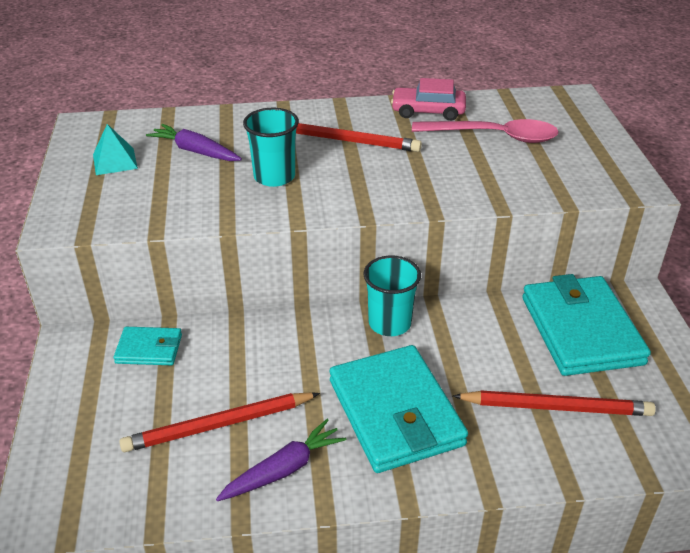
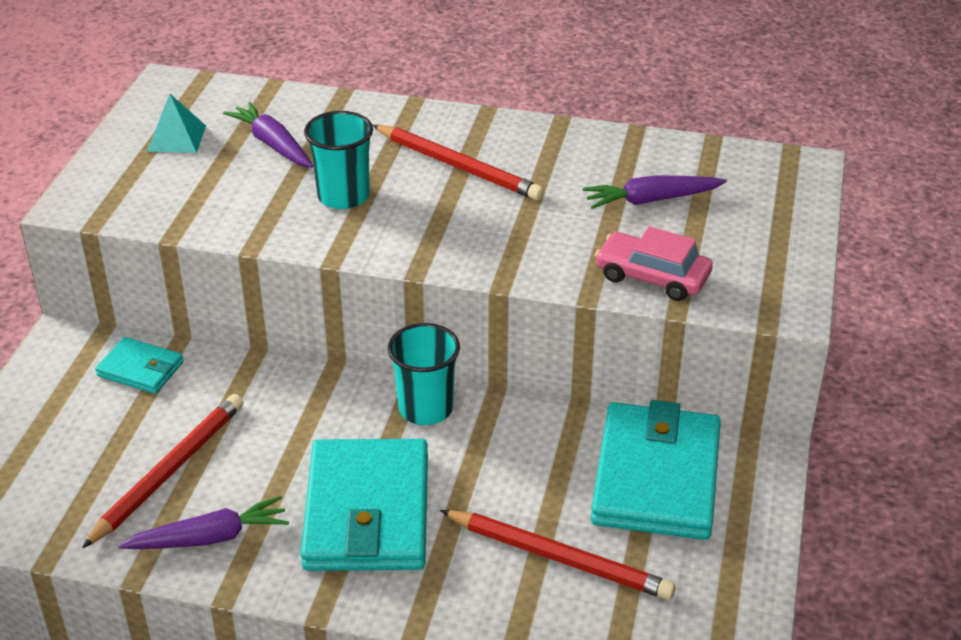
camera: 20 degrees right, 0 degrees up
(219, 425) = (169, 472): red pencil -> red pencil turned 120 degrees clockwise
(428, 111) = (590, 148): pink car -> pink car (652, 277)
(494, 136) = (651, 200): pink spoon -> purple carrot

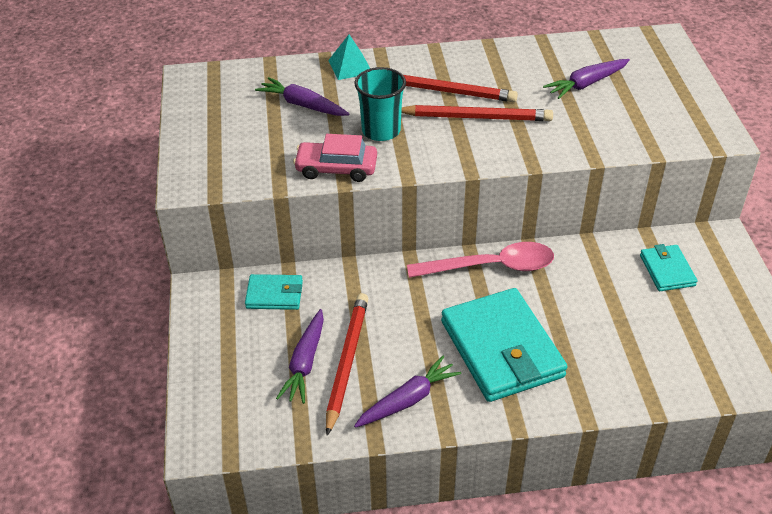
camera: 20 degrees left, 5 degrees up
(120, 458) = (305, 363): none -> purple carrot
(177, 138) = (228, 116): turquoise pyramid -> turquoise pyramid (350, 66)
(425, 408) = (491, 266): turquoise cup -> pink spoon
(559, 558) = (643, 342): red pencil -> red pencil (476, 117)
(652, 277) = (624, 136): pink car -> pink car (336, 168)
(656, 477) = (667, 270): turquoise wallet -> turquoise wallet, size x0.50

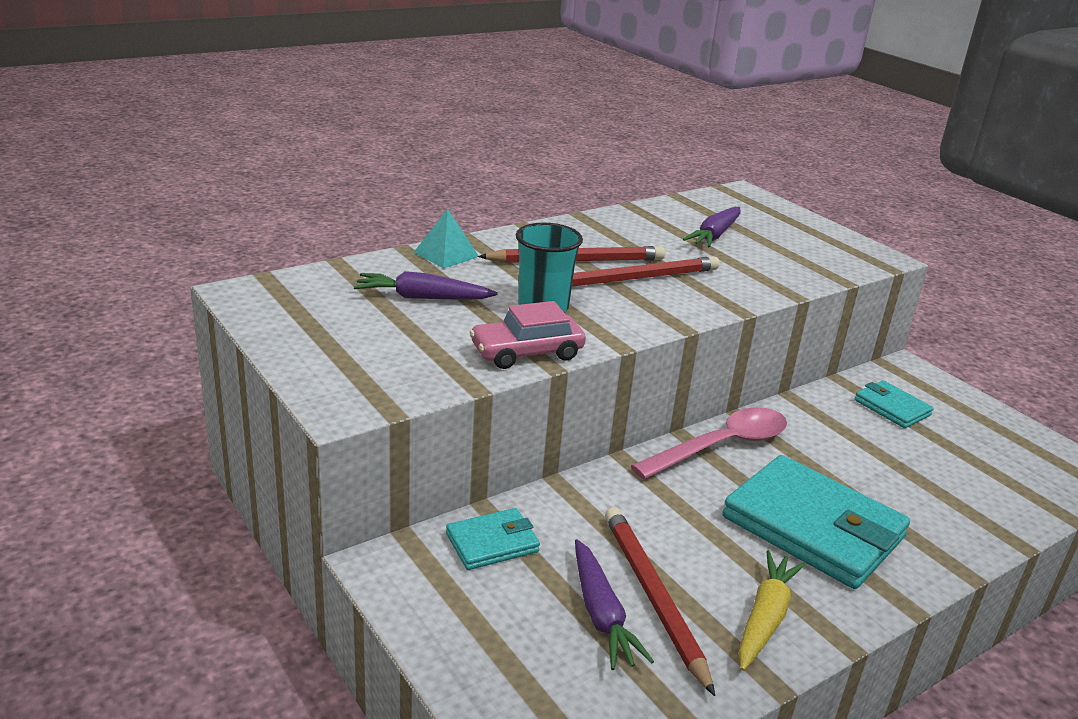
camera: 30 degrees left, 15 degrees down
(408, 399) = (765, 617): purple carrot -> yellow carrot

